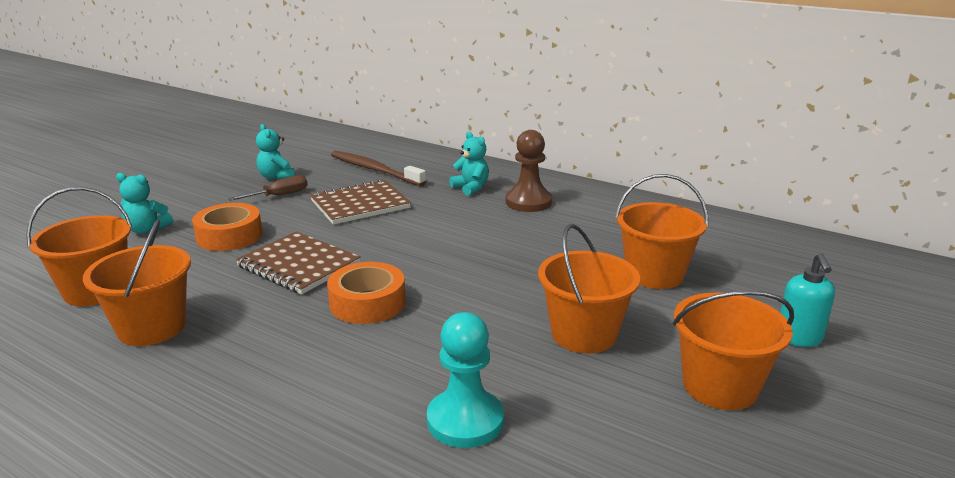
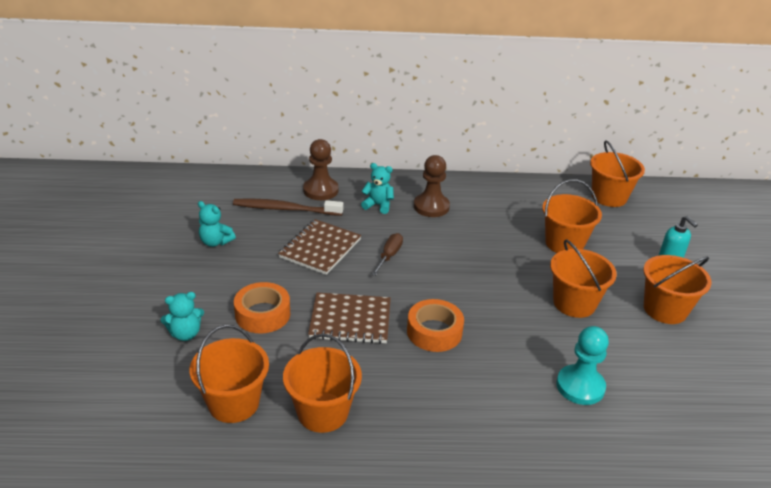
camera: 35 degrees left, 10 degrees up
(279, 196) = (245, 261): brown screwdriver -> brown screwdriver (389, 256)
(430, 165) = (320, 190): none -> brown pawn
(788, 248) = (609, 197): none -> orange bucket

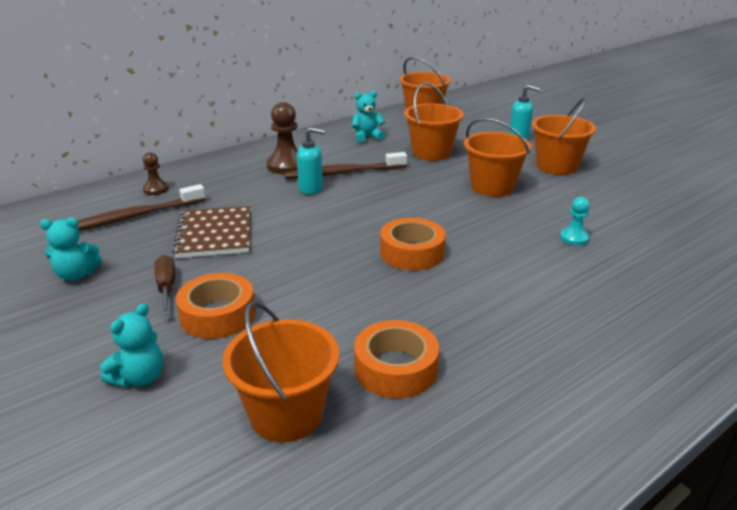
camera: 35 degrees left, 5 degrees down
(320, 190) = (156, 189): brown pawn -> brown pawn, size x0.56
(322, 412) = (395, 368): orange bucket -> orange tape
(350, 320) = (321, 278): brown notebook -> none
(378, 205) = (233, 181): turquoise teddy bear -> turquoise teddy bear (367, 137)
(389, 256) = (294, 214): brown screwdriver -> brown screwdriver (166, 287)
(425, 238) = (311, 189): none -> turquoise soap dispenser
(466, 233) = (343, 173): none -> brown toothbrush
(580, 386) = (574, 238): turquoise pawn -> turquoise pawn, size x0.56

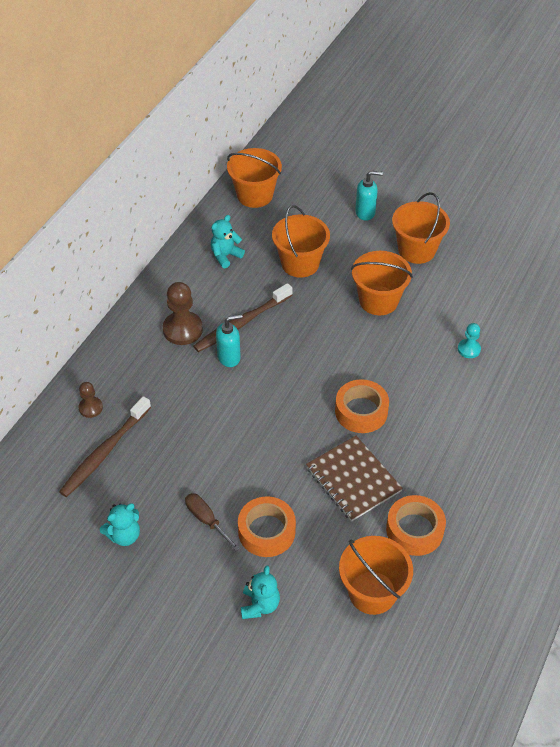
camera: 25 degrees left, 20 degrees up
(214, 234) = (193, 447): brown notebook -> brown notebook (353, 479)

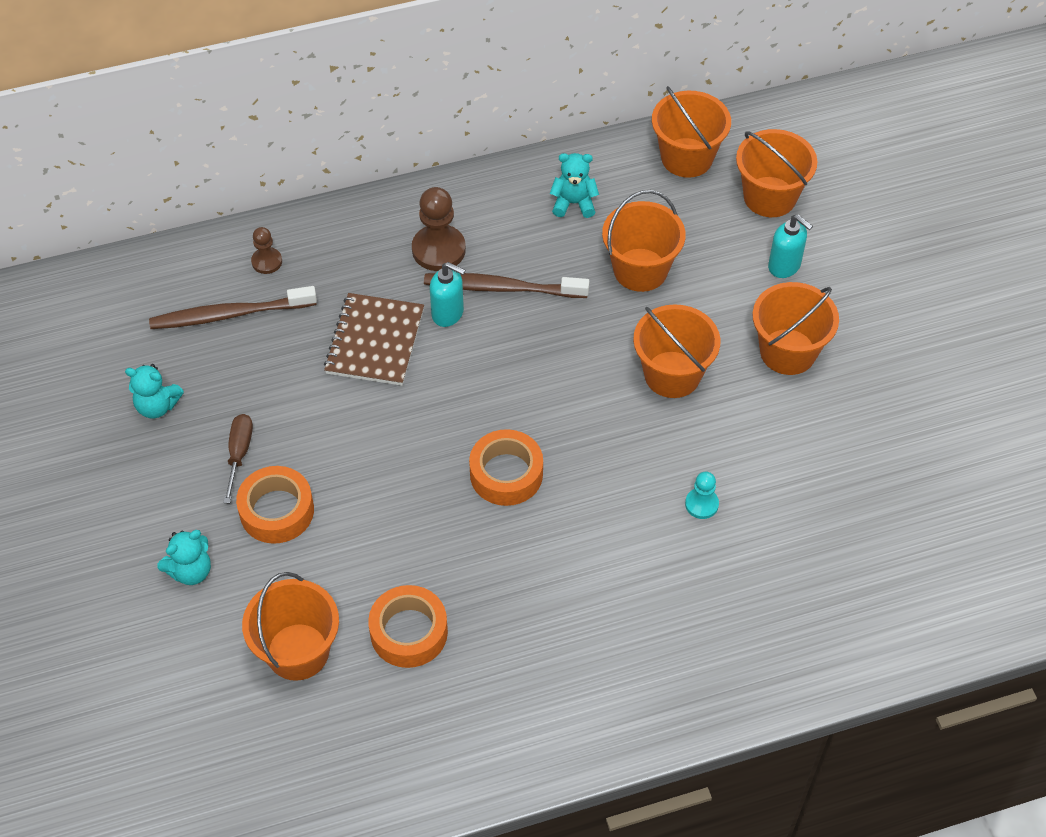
camera: 45 degrees right, 5 degrees up
(318, 186) = (769, 197): none -> orange bucket
(353, 479) = (413, 533): brown notebook -> brown notebook (375, 341)

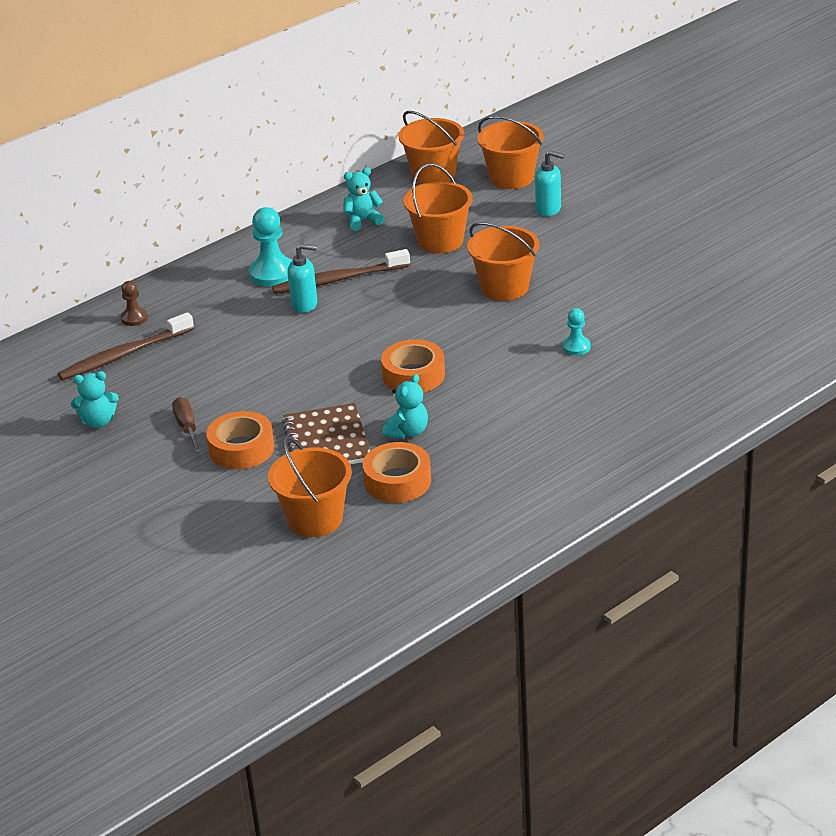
camera: 20 degrees left, 20 degrees down
(191, 571) = (193, 502): turquoise teddy bear -> turquoise teddy bear (407, 432)
(375, 341) = (256, 336): brown notebook -> brown notebook (327, 441)
(438, 250) = (272, 273): brown pawn -> turquoise pawn
(787, 352) = (583, 252): orange bucket -> none

